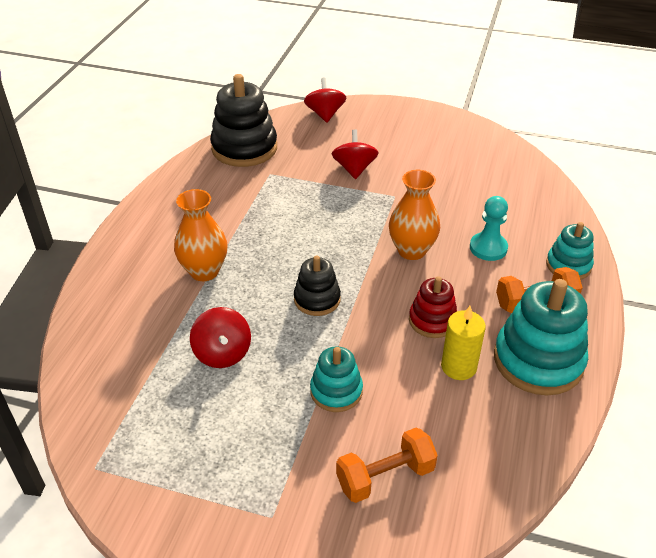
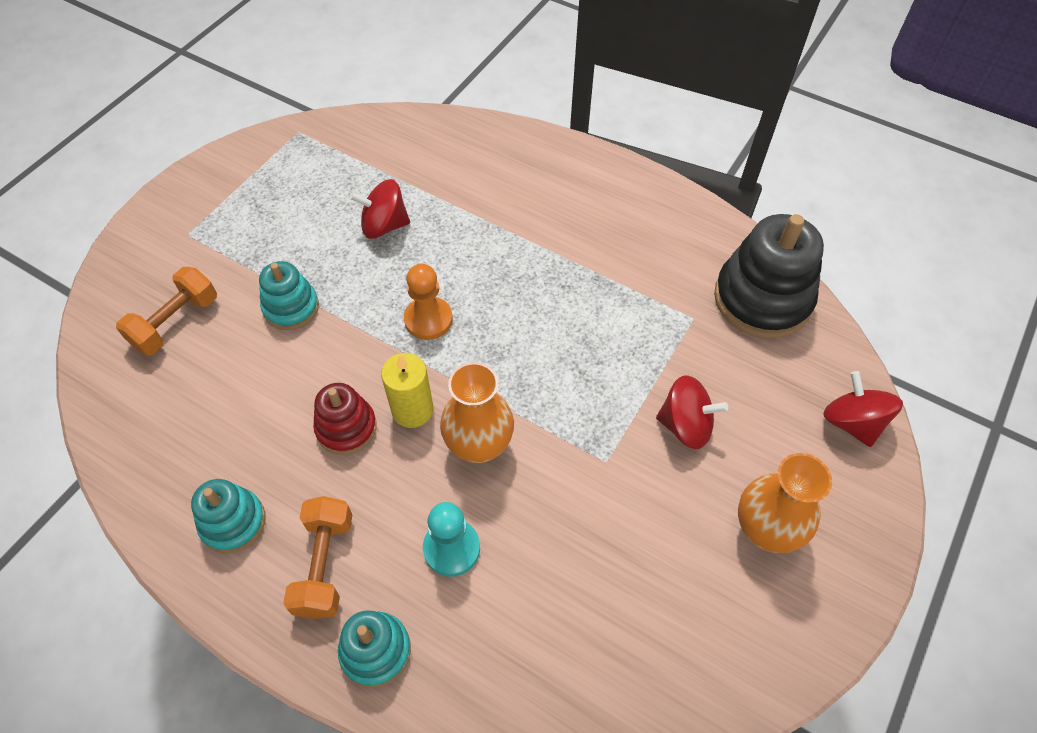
camera: 105 degrees right, 15 degrees up
(204, 271) = (513, 226): orange vase -> orange vase (765, 530)
(317, 299) = (428, 319): black stacking toy -> orange pawn
(325, 114) = (852, 422): red spinning top -> red spinning top turned 120 degrees counterclockwise
(385, 476) = (176, 322): orange dumbbell -> orange dumbbell turned 45 degrees clockwise
(458, 367) = (267, 431): yellow candle -> yellow candle (412, 410)
(538, 361) = (233, 522): turquoise stacking toy -> turquoise stacking toy, size x0.57

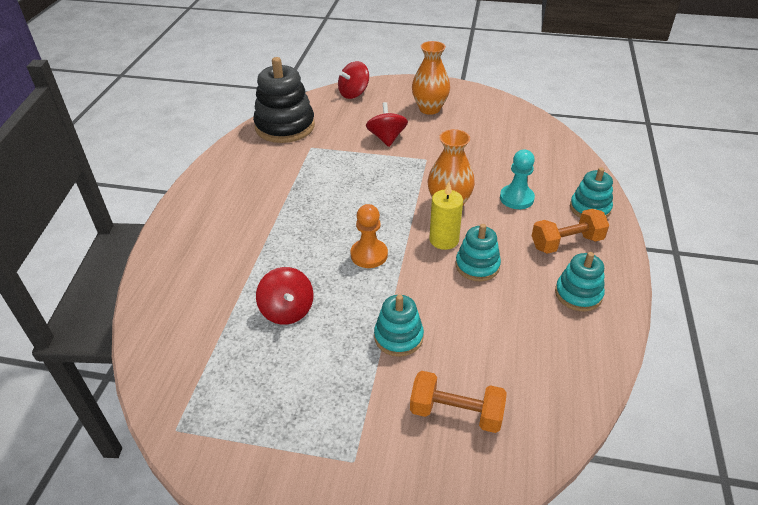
camera: 110 degrees left, 15 degrees down
(346, 428) = (477, 266): red stacking toy -> turquoise stacking toy

